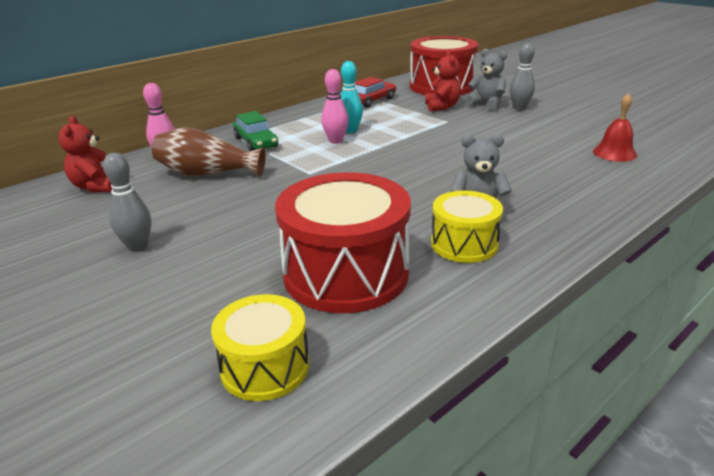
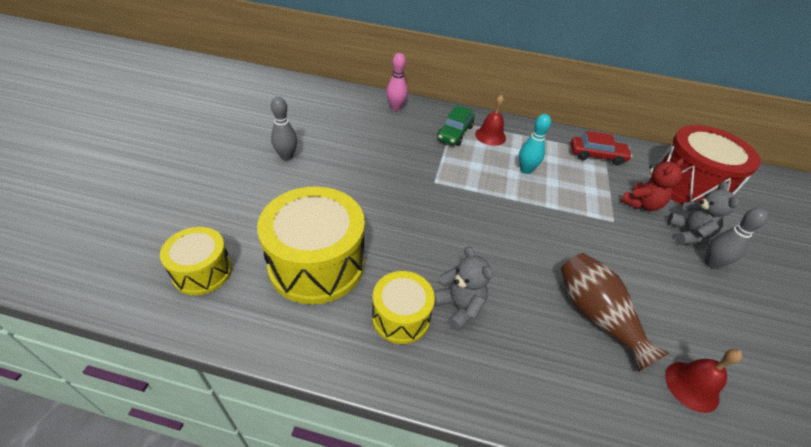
camera: 50 degrees right, 15 degrees up
(96, 186) = (337, 103): red teddy bear -> none
(207, 173) = (391, 136): brown vase -> brown vase (596, 316)
(285, 129) = (490, 136): none -> red bell
(335, 141) = (499, 170): pink bowling pin -> none
(346, 273) = (317, 264): red drum -> yellow drum

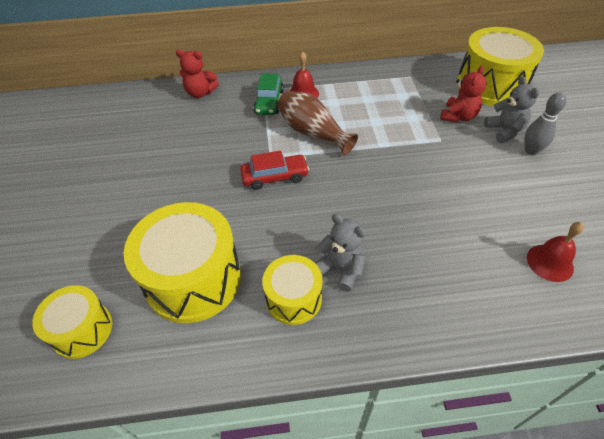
camera: 15 degrees left, 5 degrees up
(286, 156) = (112, 181): grey bowling pin -> none
(396, 107) = (200, 93): pink bowling pin -> red teddy bear
(526, 170) = (348, 117): turquoise bowling pin -> none
(596, 316) = (457, 232): brown vase -> brown vase (313, 133)
(597, 156) = (405, 82): red car -> red car (275, 177)
(689, 185) = (490, 85): red drum -> yellow drum

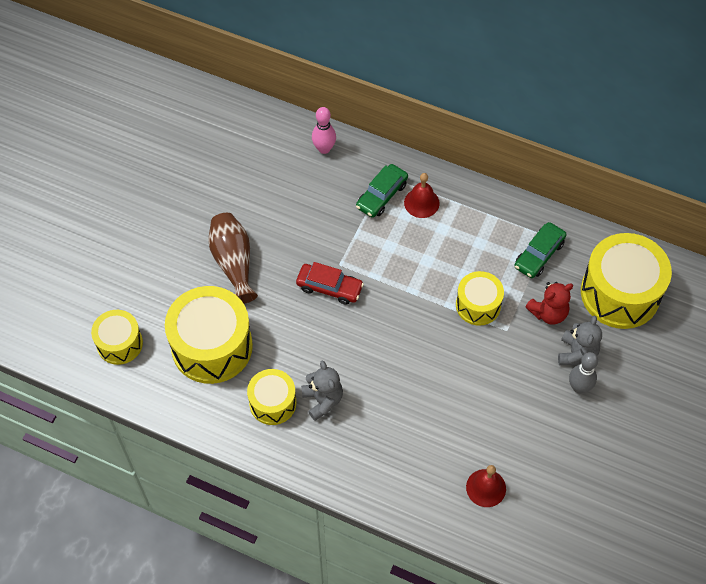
camera: 30 degrees right, 10 degrees up
(200, 93) = (324, 149): red teddy bear -> pink bowling pin
(313, 133) = (395, 257): brown vase -> brown vase (233, 263)
(404, 134) = (478, 305): none -> yellow drum
(415, 88) = (539, 255): none -> green car

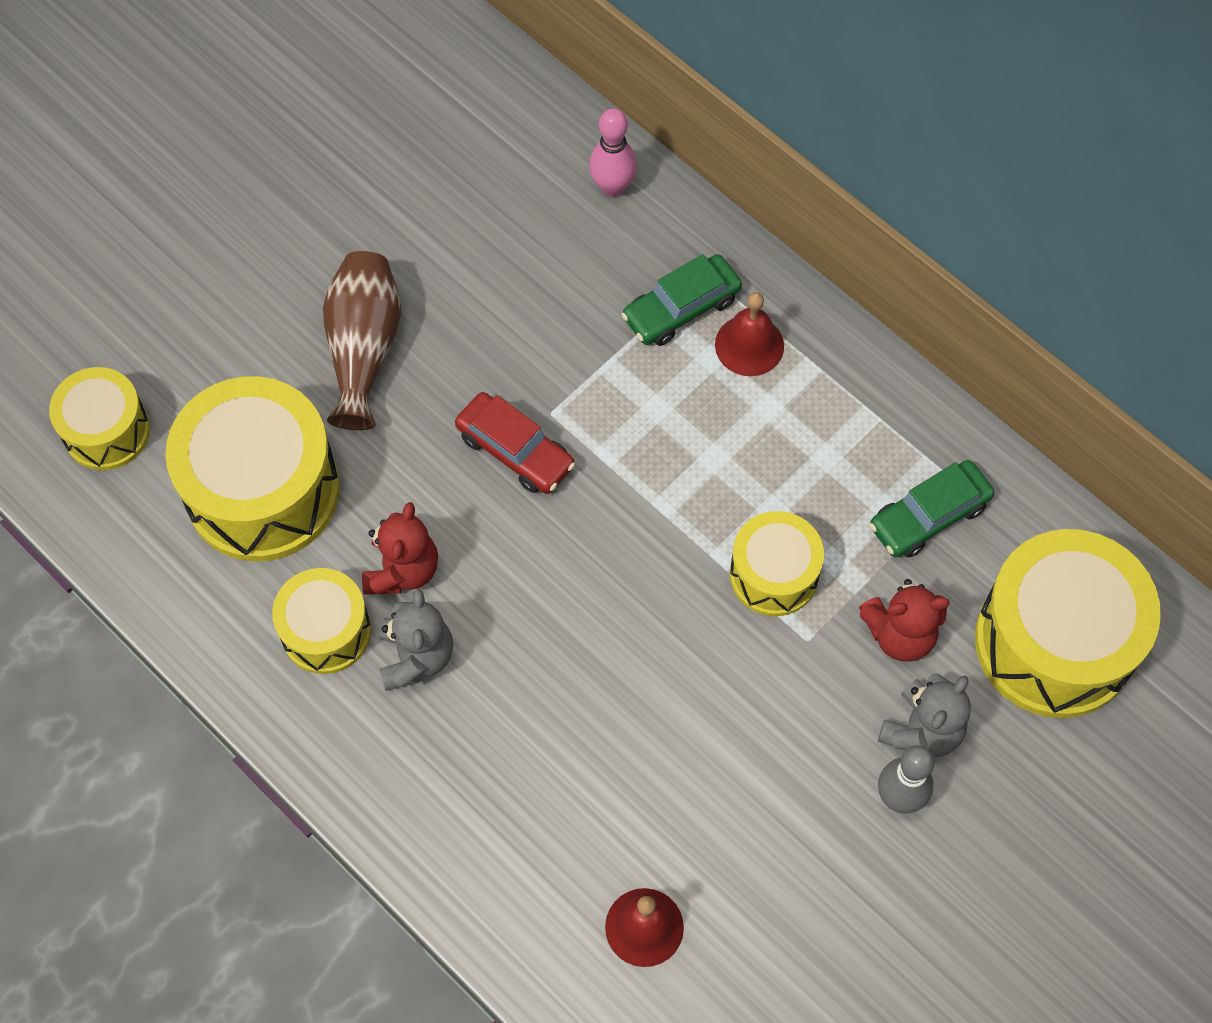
camera: 20 degrees right, 5 degrees up
(298, 361) = (402, 570): none -> red teddy bear

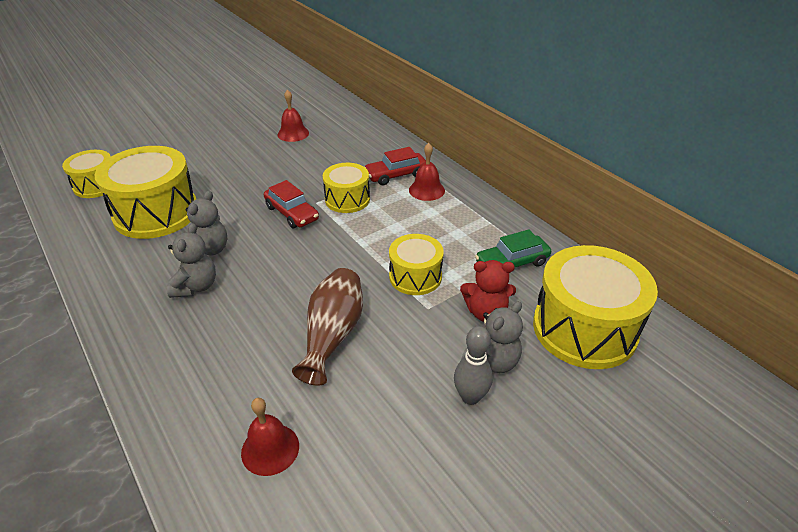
camera: 10 degrees right, 25 degrees down
(326, 631) = (153, 269): yellow drum -> yellow drum (347, 199)
(364, 348) = (235, 172): brown vase -> brown vase (333, 335)
(402, 570) = (209, 250): red teddy bear -> grey teddy bear
(435, 202) = (293, 133): none -> red bell
(612, 187) = (376, 136): pink bowling pin -> none
(681, 308) = (396, 175): green car -> red car

